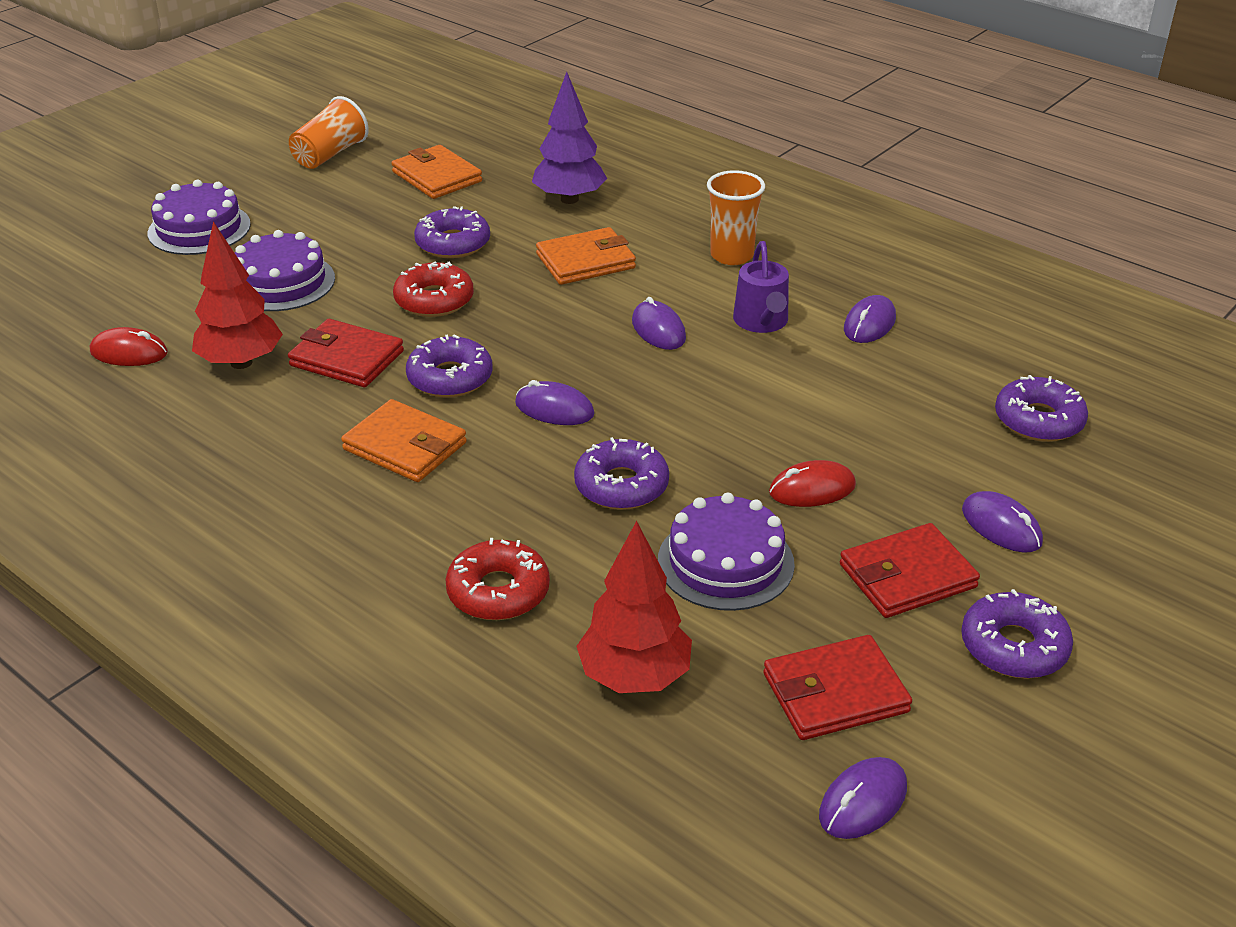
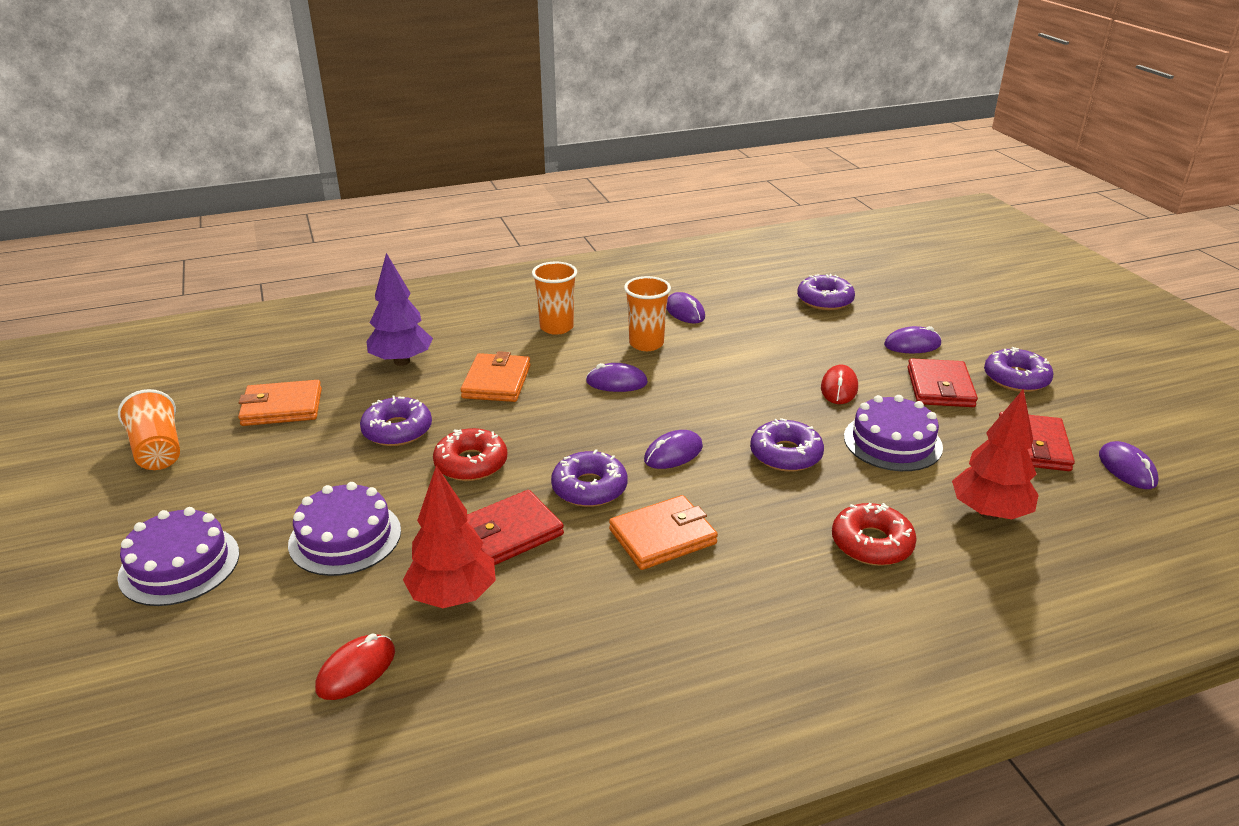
camera: 60 degrees left, 5 degrees down
(762, 322) = (646, 344): purple watering can -> orange cup

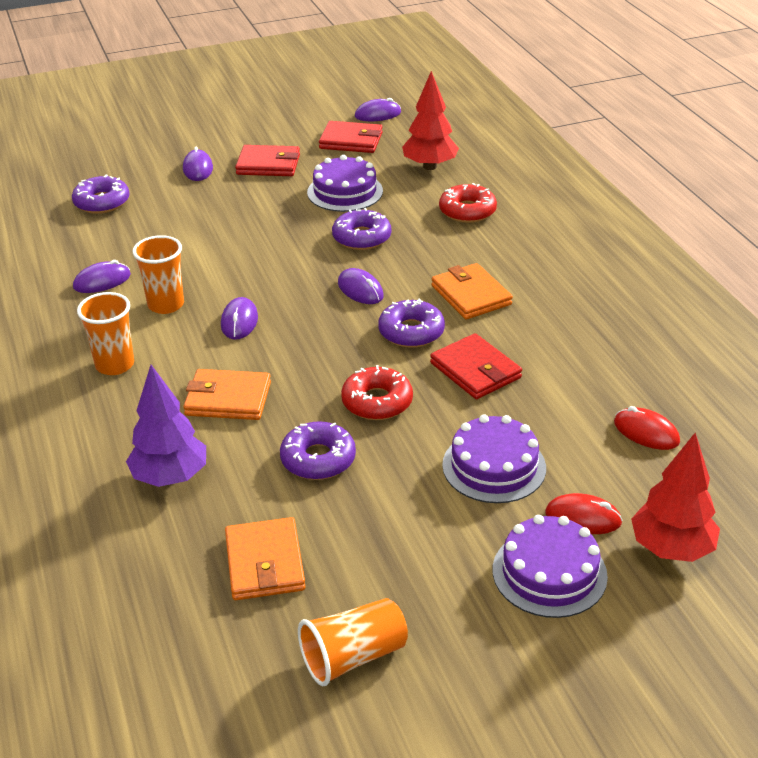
camera: 90 degrees left, 5 degrees up
(453, 596) = (557, 393): red tree -> red tree (671, 548)
(839, 388) = (264, 207): red mouse -> red mouse (583, 518)
(1016, 378) = (259, 134): purple donut -> none

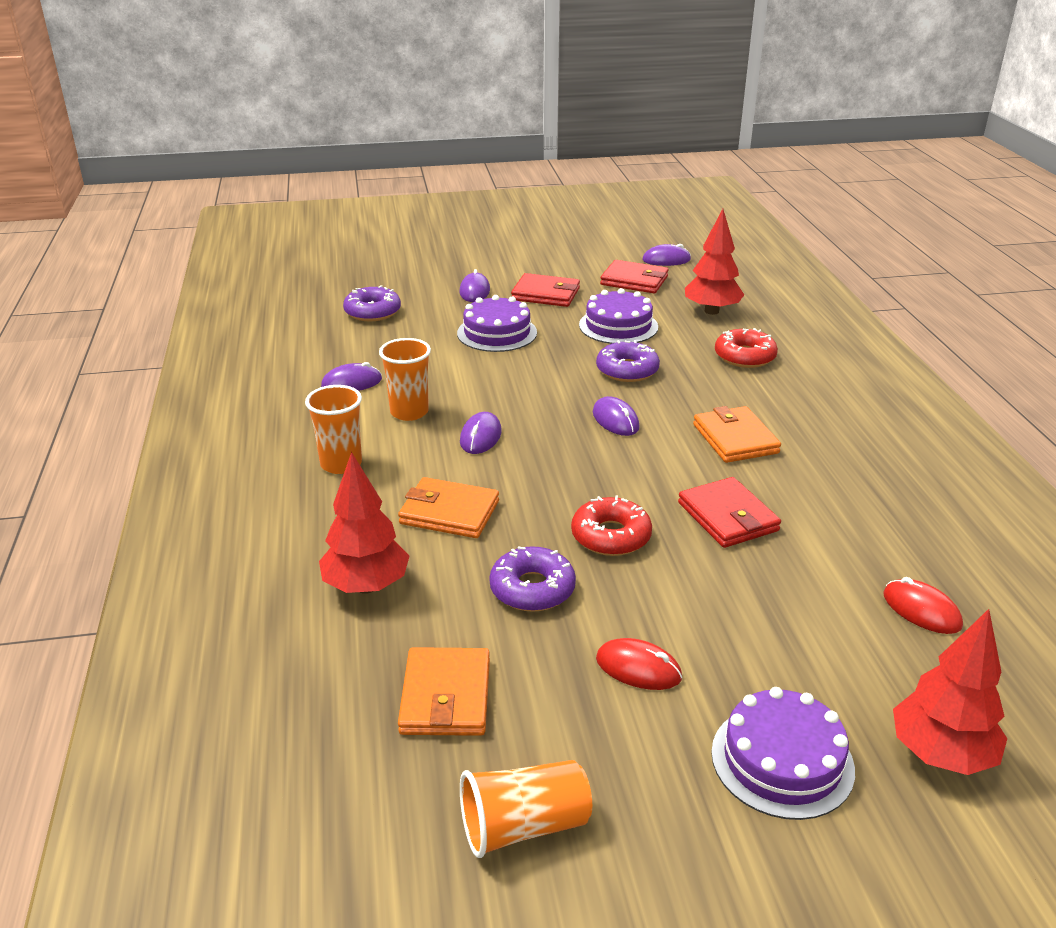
camera: 10 degrees right, 5 degrees down
(170, 477) = (366, 586): purple tree -> red tree
(411, 332) = (662, 468): purple donut -> none
(494, 466) = (732, 624): purple cake -> purple cake (497, 333)
(583, 518) = (832, 700): red mouse -> red mouse (638, 668)

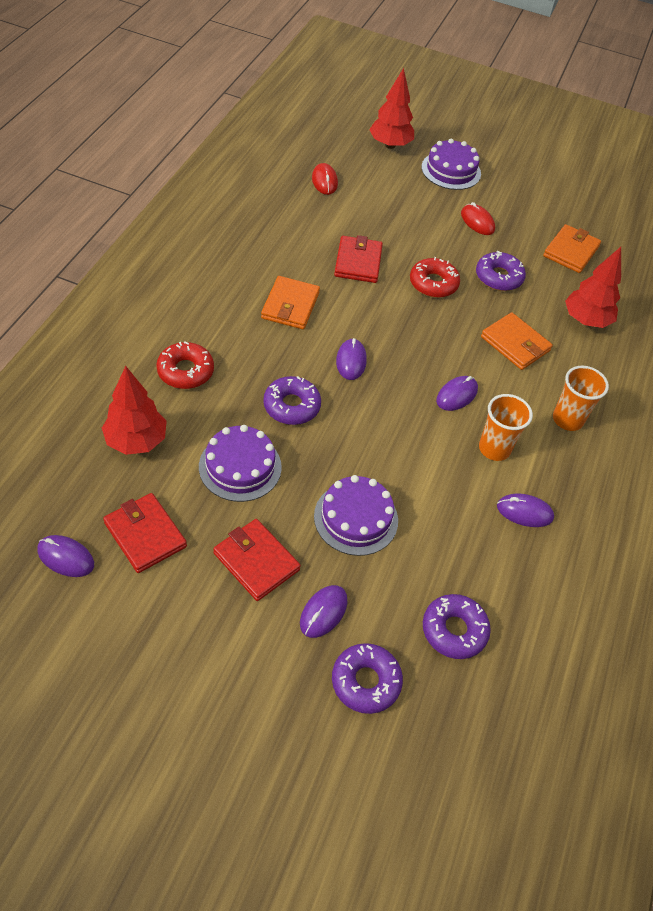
camera: 155 degrees left, 20 degrees up
(419, 279) = (365, 681): none -> purple donut
(524, 826) = (564, 198): orange cup -> none

